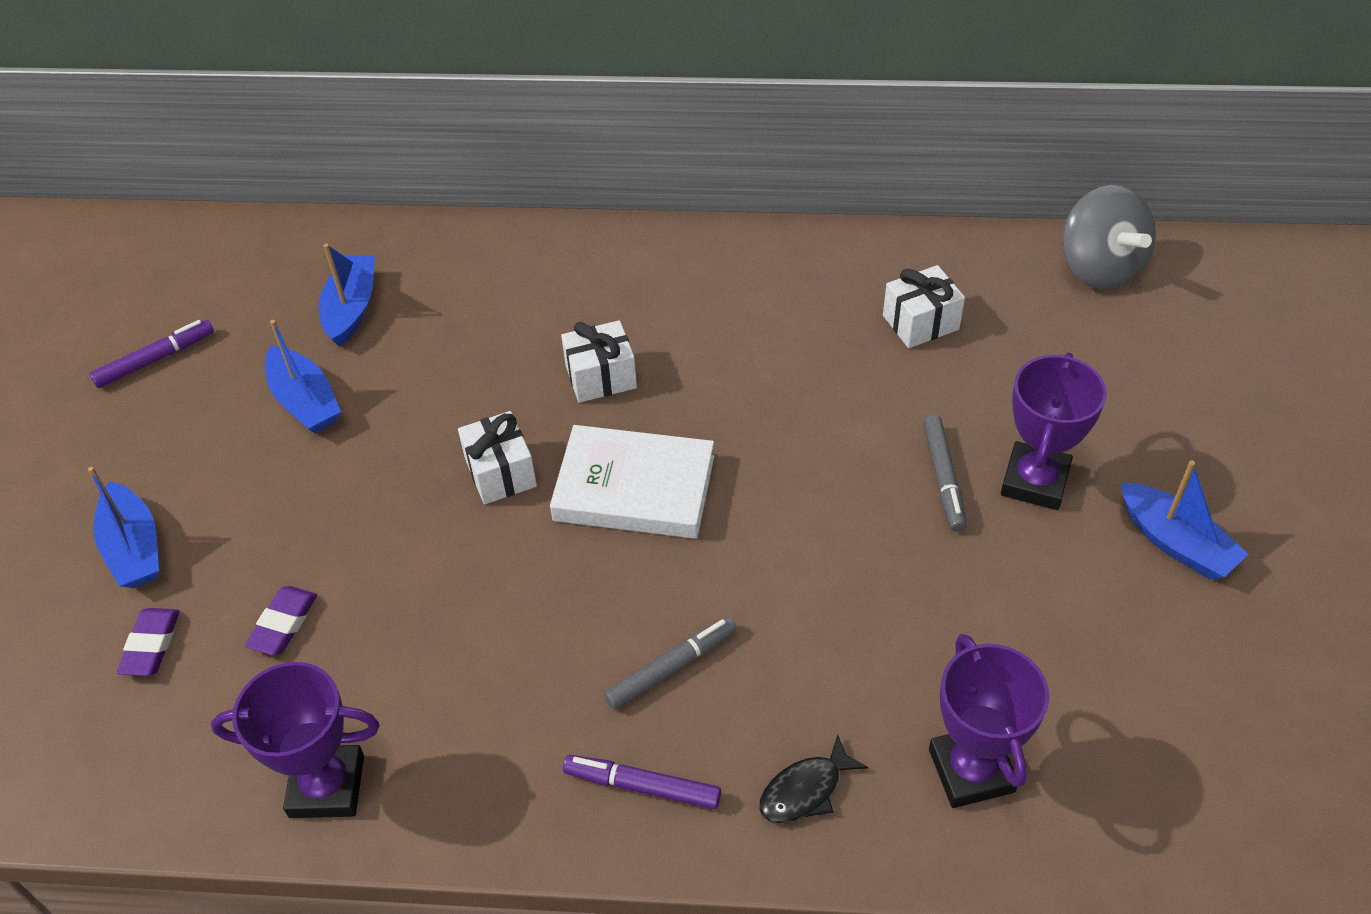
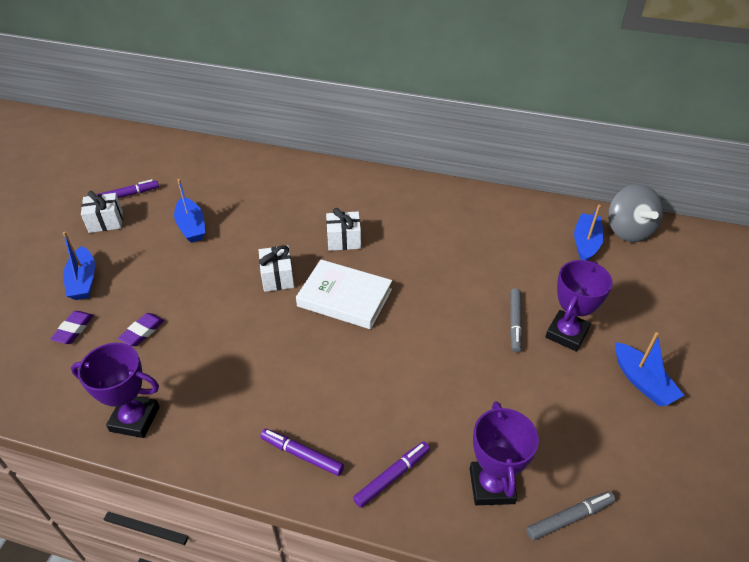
camera: 10 degrees right, 5 degrees down
(351, 308) = (229, 187): blue boat -> blue boat (585, 243)
(671, 668) = (337, 394): grey marker -> grey marker (569, 518)
(805, 790) = (392, 476): black fish -> purple marker
(920, 322) = (522, 241): white gift -> white gift (106, 222)

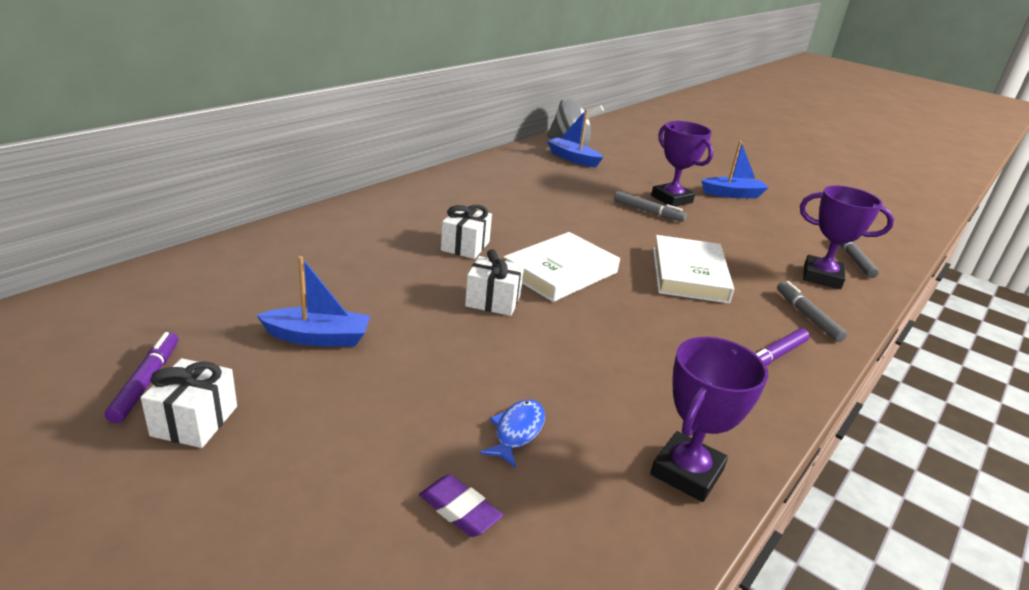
camera: 70 degrees left, 15 degrees down
(83, 281) = (339, 477): blue boat -> none
(142, 332) = (517, 432): purple eraser -> blue fish
(392, 476) = (807, 316): purple marker -> grey marker
(406, 376) = (689, 274): none -> white book

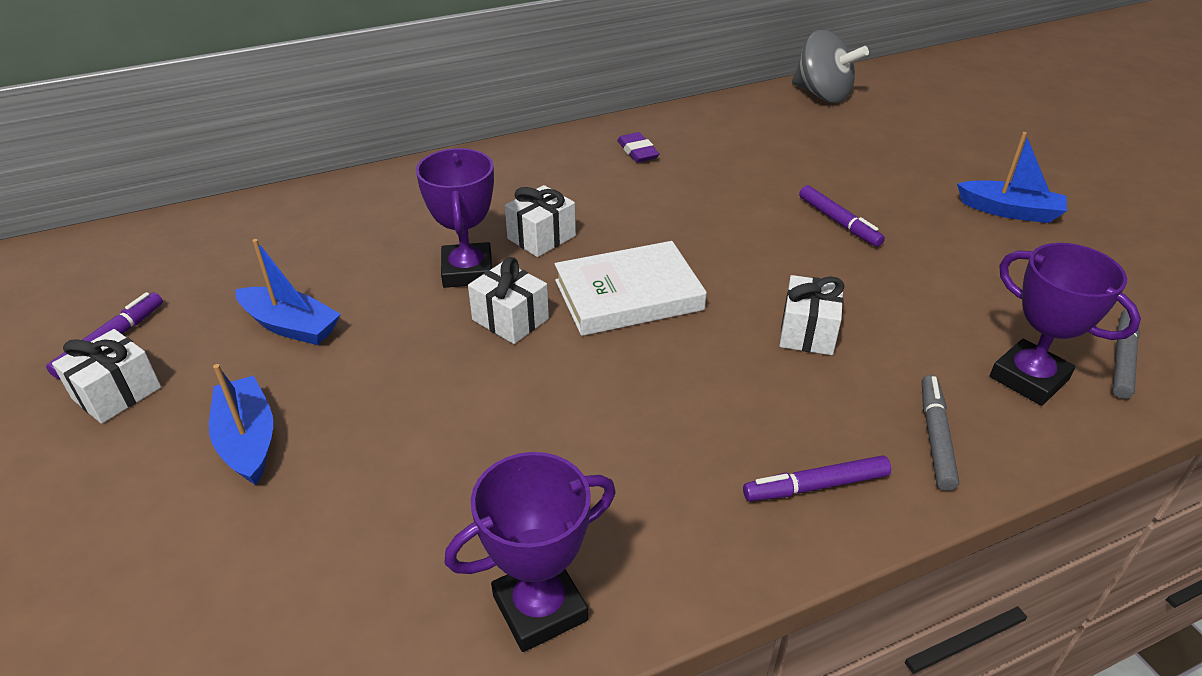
camera: 30 degrees right, 10 degrees up
(460, 510) = (261, 565): purple eraser -> purple eraser (637, 151)
(517, 432) = (393, 494): blue fish -> none
(573, 159) = (801, 122): blue boat -> blue boat (248, 440)
(648, 211) = (838, 222): grey marker -> purple marker
(671, 199) = (896, 206): purple trophy -> purple trophy (467, 271)
(689, 274) = (807, 332): white book -> white gift

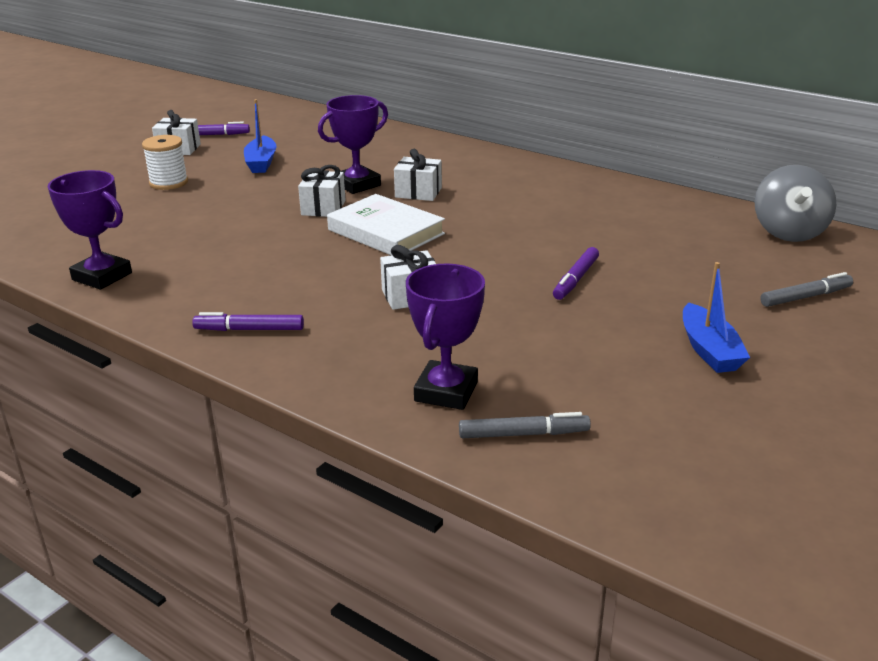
camera: 60 degrees right, 10 degrees down
(248, 440) = (169, 183): blue boat -> white spool
(637, 151) = (570, 191): purple eraser -> none
(815, 486) = (249, 329): purple marker -> purple marker turned 45 degrees counterclockwise
(935, 437) = (335, 363): grey marker -> grey marker (805, 297)

